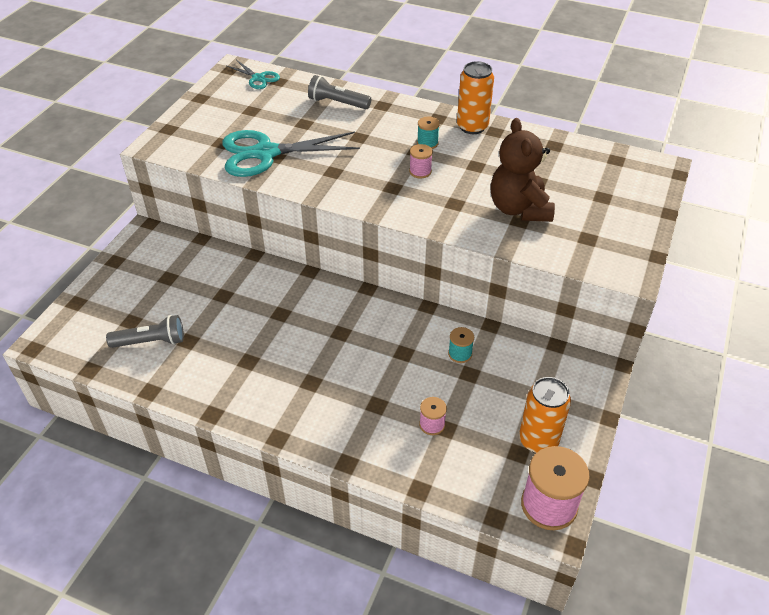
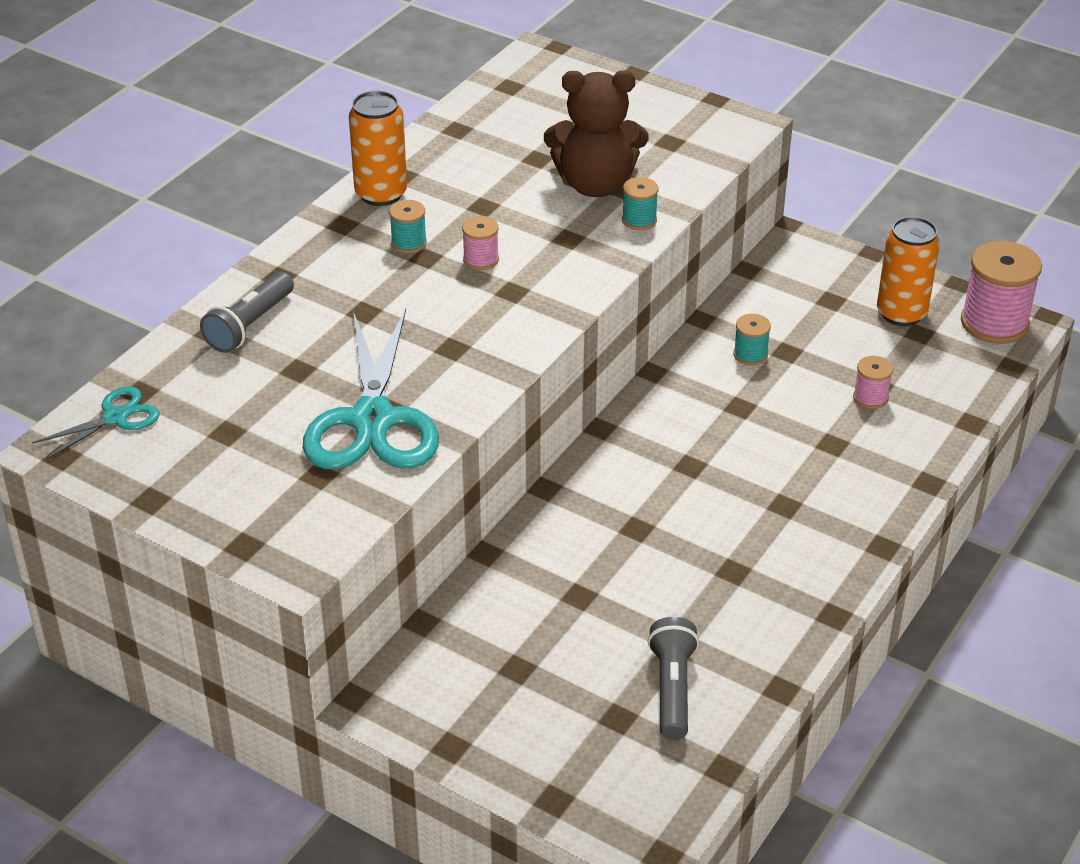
camera: 80 degrees left, 5 degrees down
(486, 232) = (639, 220): none -> turquoise spool

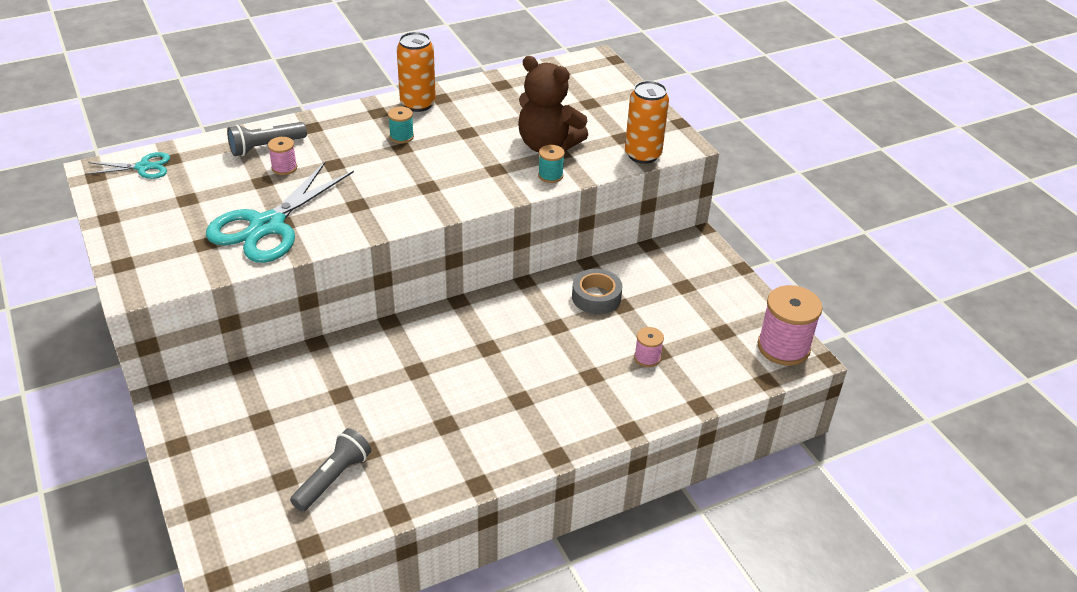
camera: 30 degrees right, 0 degrees up
(481, 259) = (431, 161): pink spool -> pink spool (284, 167)
(750, 355) = (596, 297): turquoise spool -> grey tape
(901, 313) = (723, 314): orange can -> orange can (642, 155)

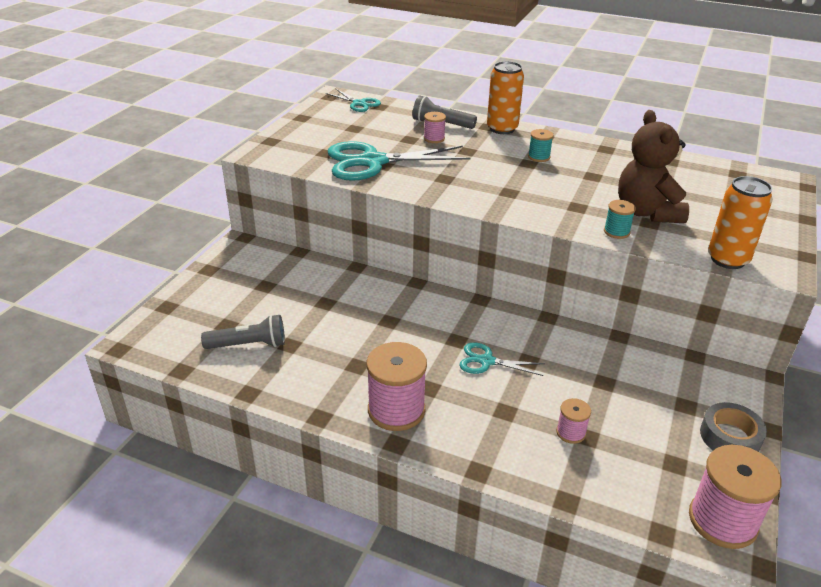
camera: 50 degrees right, 5 degrees down
(418, 104) = (582, 145): orange can -> orange can (502, 129)
(523, 434) = (396, 410): none -> pink spool
(531, 348) = (486, 361): none -> turquoise scissors
(596, 297) = (590, 362): grey tape -> grey tape (730, 437)

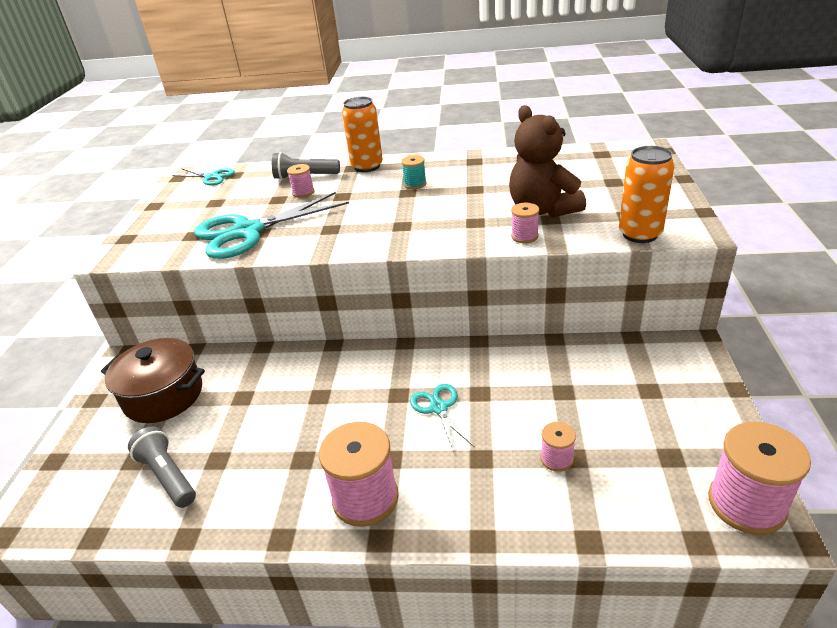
camera: 15 degrees left, 0 degrees up
(248, 345) = (168, 476): grey flashlight -> grey flashlight turned 105 degrees counterclockwise
(263, 282) = (163, 396): none -> brown pot
(486, 361) = (439, 408): turquoise scissors -> turquoise scissors turned 75 degrees clockwise
(616, 232) = (524, 236): turquoise spool -> pink spool
(730, 437) = (705, 409): grey tape -> none

